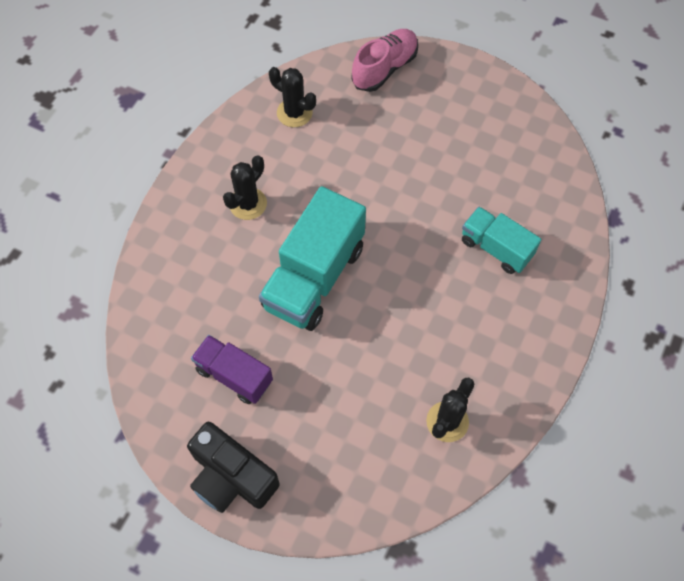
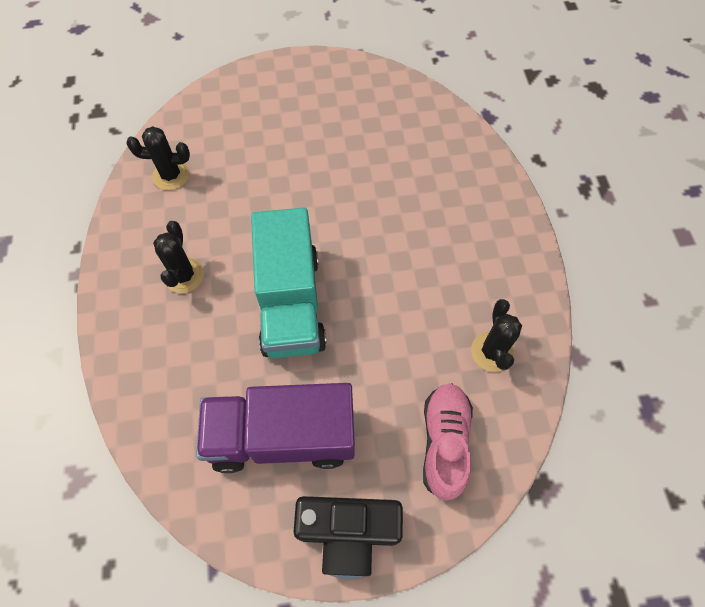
camera: 35 degrees left, 0 degrees up
(234, 375) = (282, 436): purple truck -> purple truck, size x1.70
(384, 68) = (224, 99): pink shoe -> pink shoe (444, 442)
(496, 248) = (421, 189): turquoise truck -> none

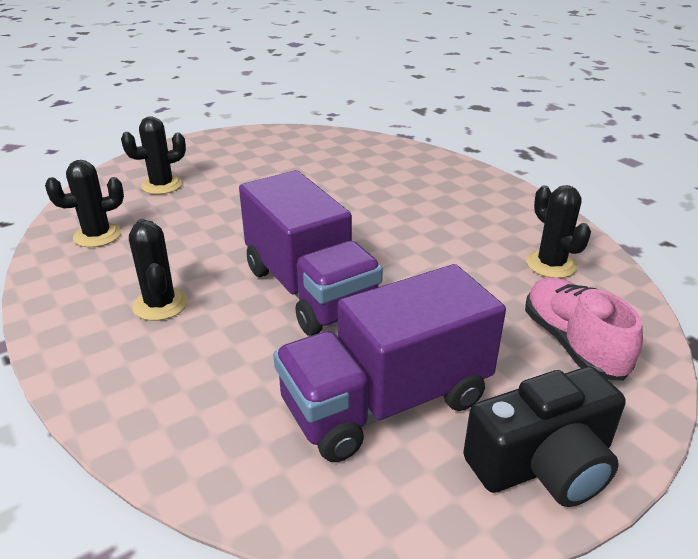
camera: 25 degrees left, 30 degrees down
(241, 123) = (162, 185): none -> black cactus
(290, 302) = (309, 290): turquoise truck -> purple truck

